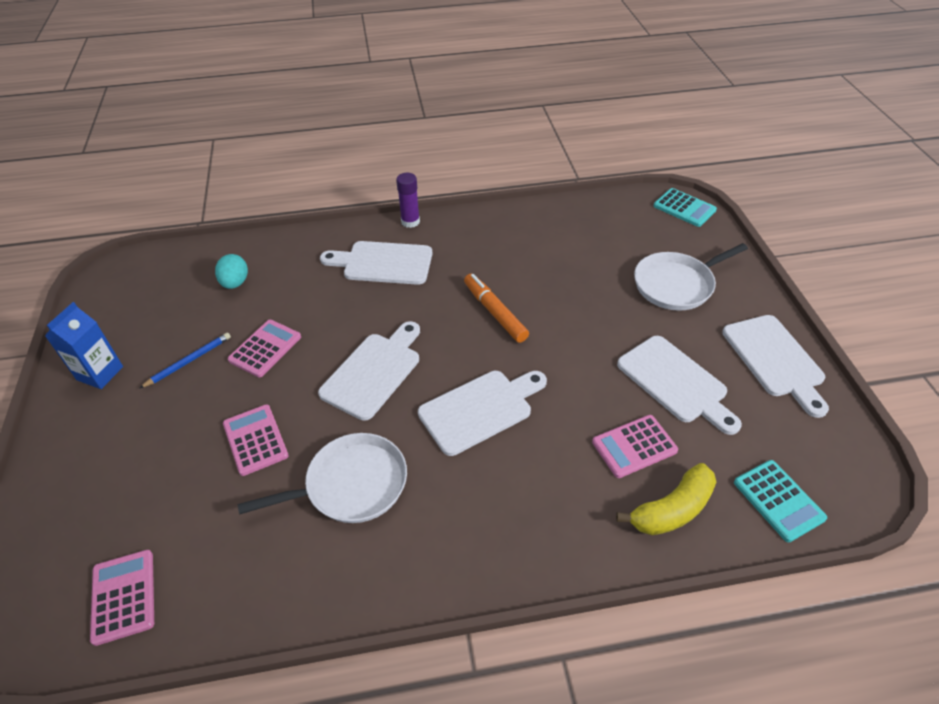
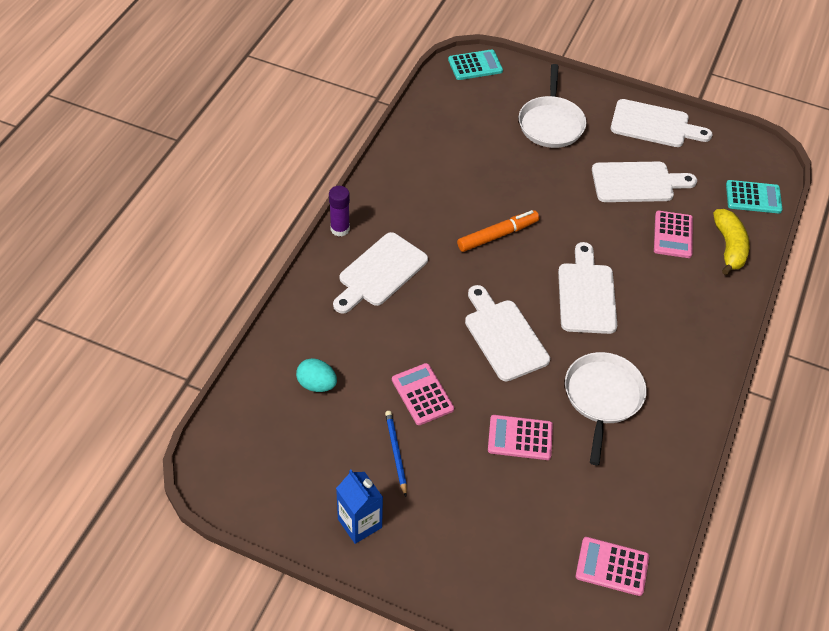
camera: 60 degrees left, 5 degrees up
(494, 312) = (497, 235): orange marker -> orange marker turned 150 degrees clockwise

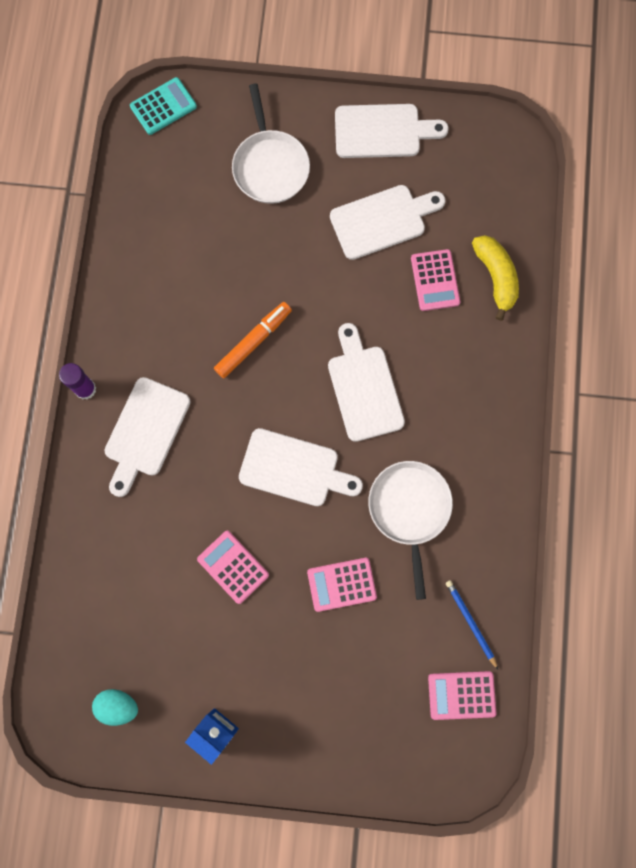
camera: 15 degrees left, 25 degrees up
(317, 384) = (125, 591): turquoise egg -> turquoise egg (118, 706)
(395, 453) = (227, 642): blue pencil -> blue pencil (470, 623)
(504, 336) = (294, 469): white cutting board -> white cutting board turned 150 degrees clockwise
(753, 197) = (508, 201): turquoise calculator -> none

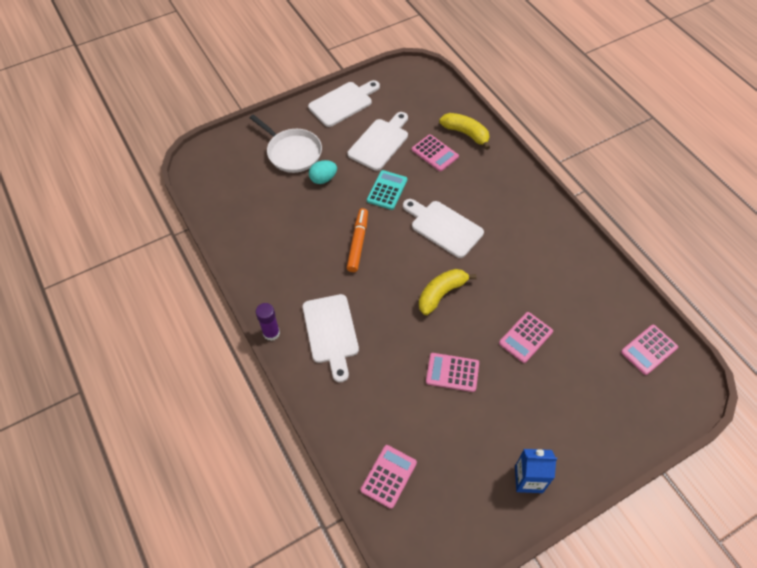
camera: 35 degrees left, 20 degrees down
(87, 627) = (389, 476): none -> pink calculator
(118, 706) = (451, 512): turquoise egg -> turquoise egg (323, 179)
(163, 106) = (202, 158): turquoise calculator -> turquoise calculator (387, 190)
(294, 469) = (441, 294): white cutting board -> yellow banana
(409, 509) = (526, 272): white pan -> none
(470, 623) = (616, 308): blue pencil -> none

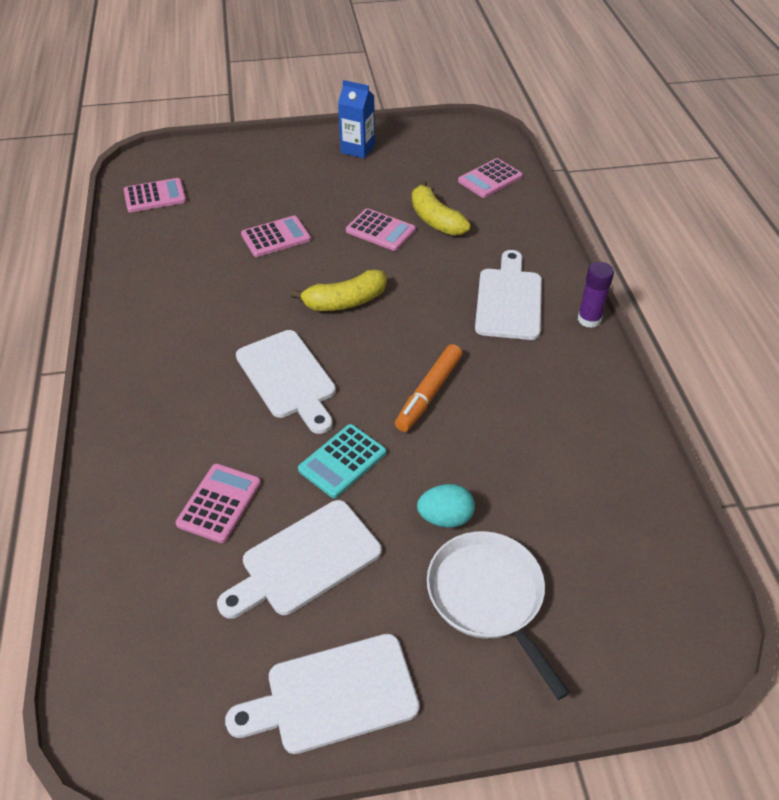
camera: 160 degrees left, 10 degrees down
(435, 153) = (219, 503): pink calculator -> pink calculator turned 45 degrees clockwise
(466, 133) = (135, 525): yellow banana -> yellow banana (435, 220)

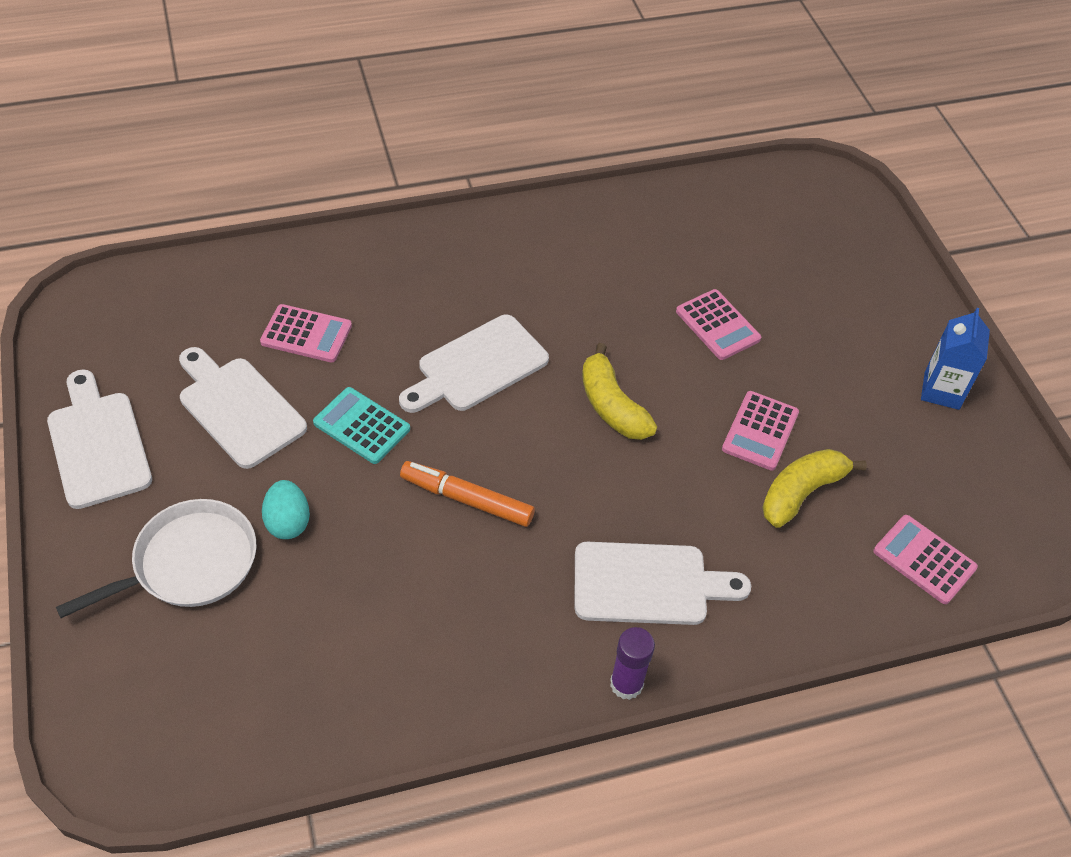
camera: 80 degrees right, 5 degrees up
(155, 196) = (765, 203): pink calculator -> none

